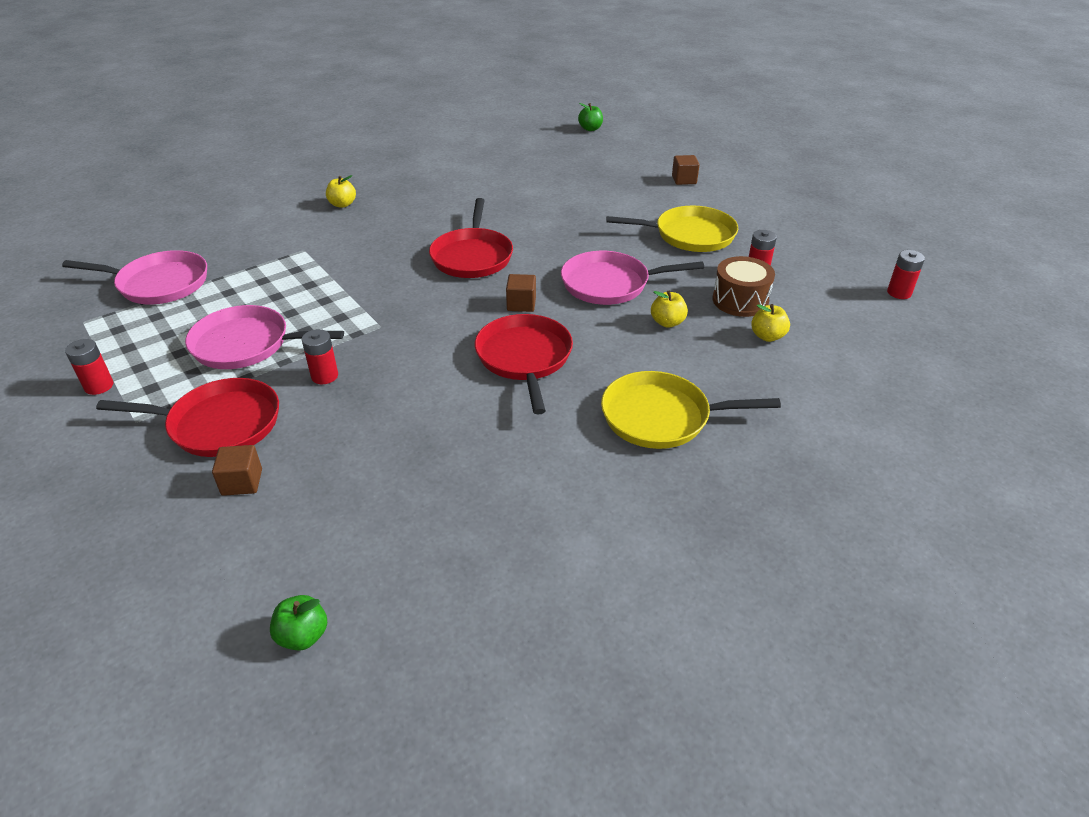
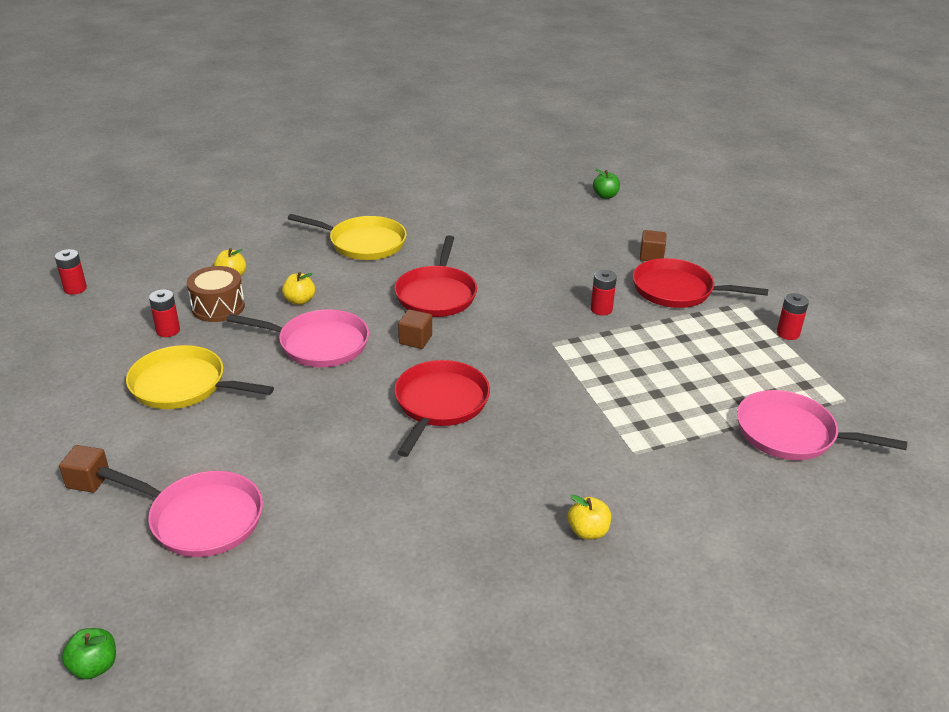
camera: 165 degrees left, 5 degrees down
(246, 344) = (673, 347): pink pan -> pink pan (202, 518)

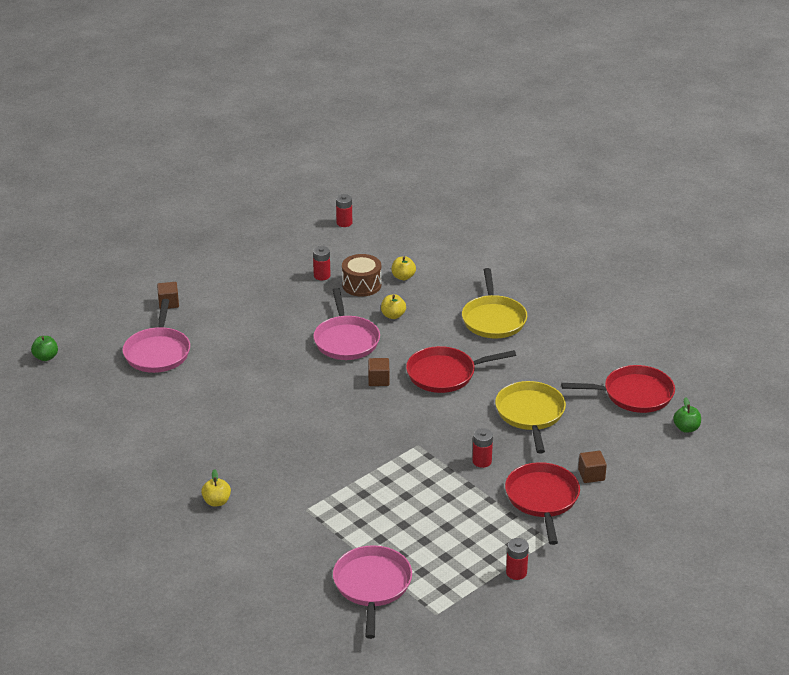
camera: 70 degrees right, 0 degrees up
(183, 385) = (269, 303): yellow pan -> yellow pan (530, 414)
(440, 404) = (311, 410): red pan -> red pan (634, 394)

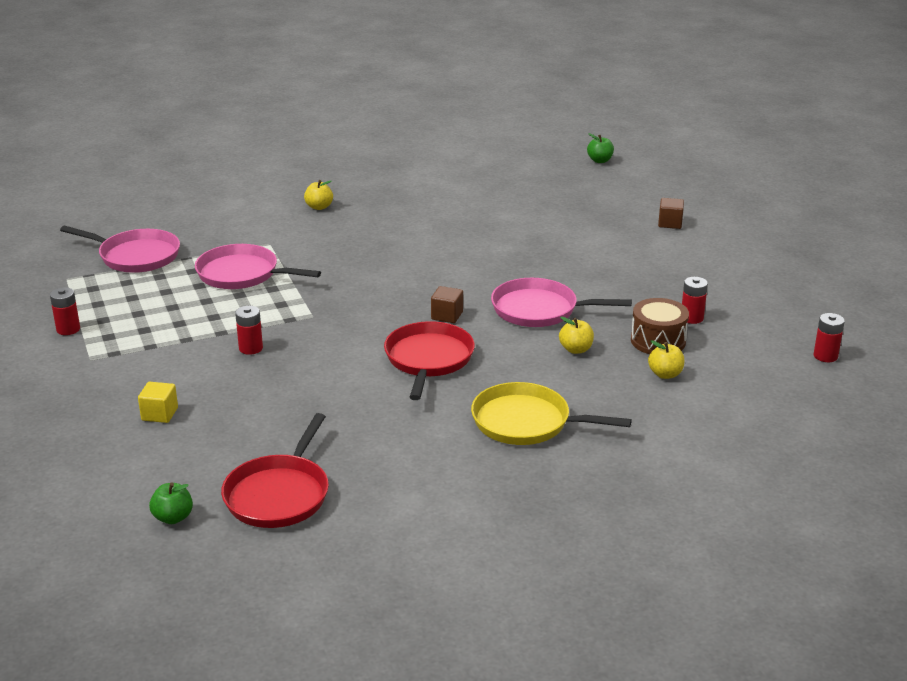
camera: 110 degrees right, 5 degrees down
(158, 352) = (577, 208): pink pan -> pink pan (242, 274)
(530, 414) = (306, 400): yellow pan -> none
(542, 499) = (154, 371): red pan -> none
(591, 475) = (159, 414): brown cube -> yellow cube

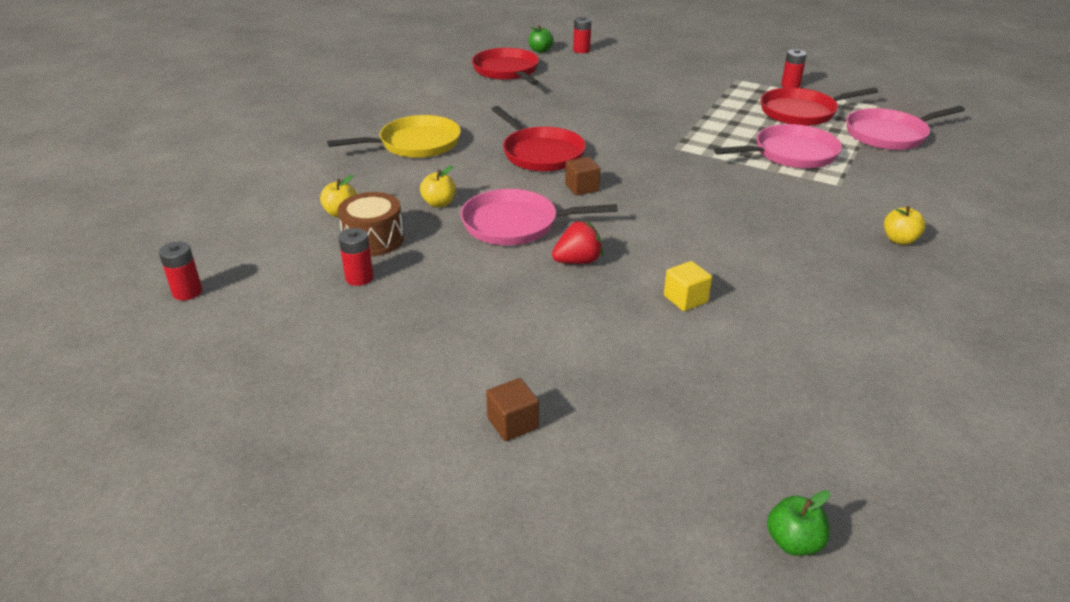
camera: 140 degrees right, 5 degrees up
(139, 300) = (801, 112): none -> red pan
(159, 414) = (637, 74): yellow cube -> yellow cube (685, 299)
(251, 348) = (666, 116): red battery -> red battery (581, 50)
(532, 271) = (577, 261): none -> red strawberry
(539, 310) = (515, 224): pink pan -> pink pan turned 150 degrees counterclockwise

